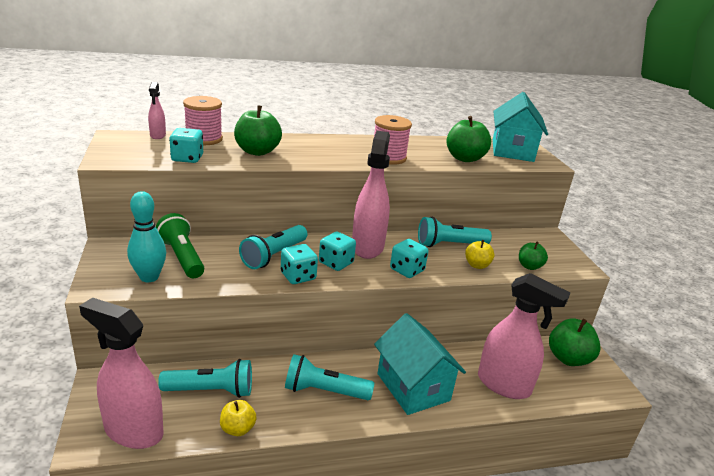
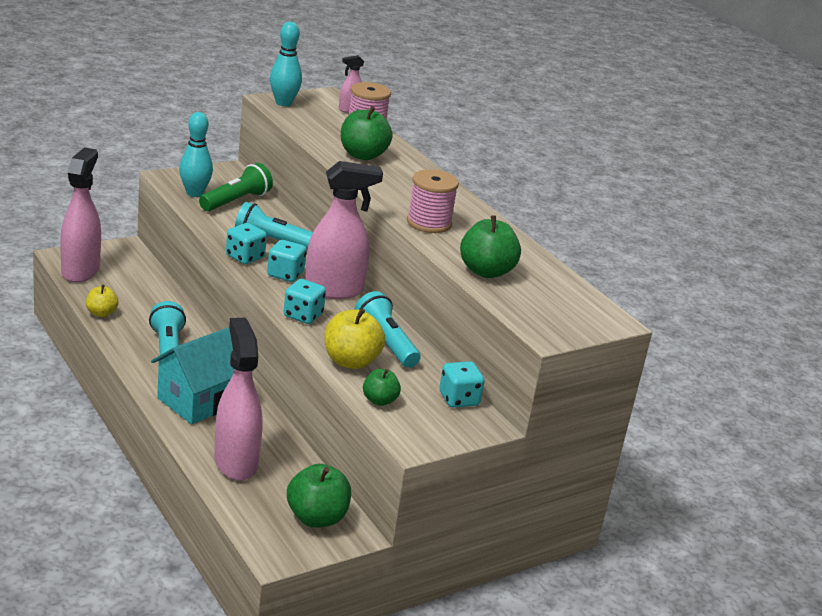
camera: 70 degrees right, 0 degrees up
(119, 156) = (283, 103): none -> turquoise bowling pin
(187, 158) = (309, 128): turquoise dice -> turquoise dice (459, 399)
(211, 390) = (140, 294): turquoise flashlight -> none
(477, 265) = (351, 361): yellow apple -> yellow apple, size x1.68
(504, 385) = (235, 462): pink spray bottle -> pink spray bottle turned 150 degrees clockwise
(512, 150) = (563, 309): turquoise house -> none

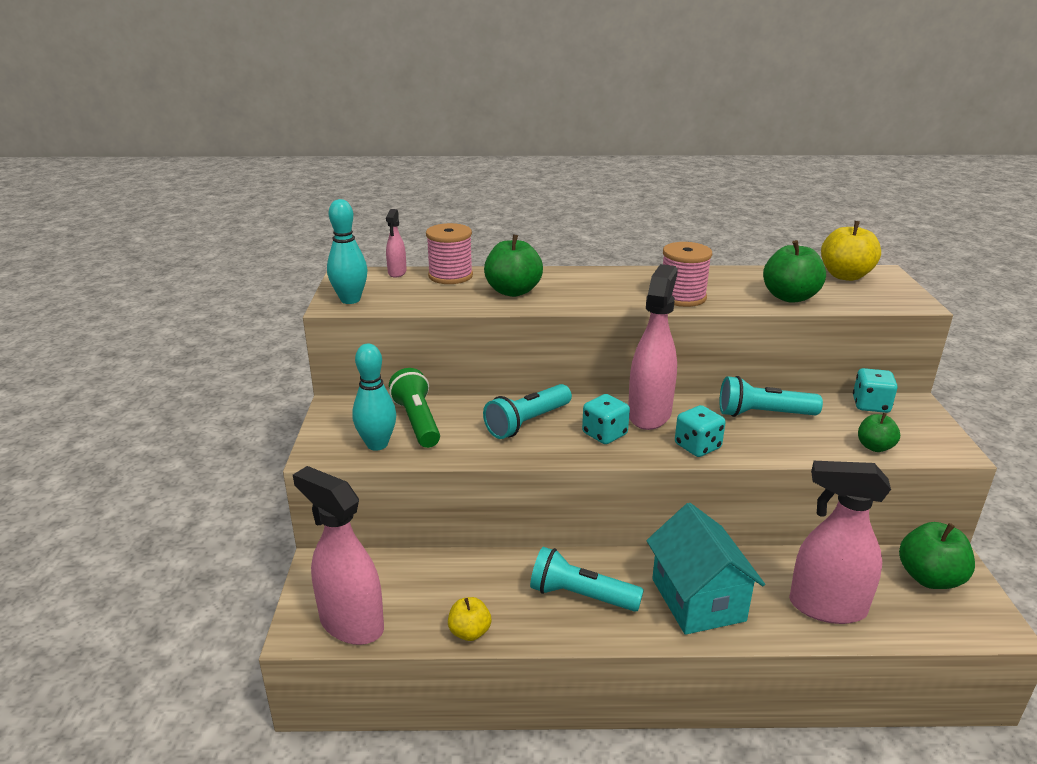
camera: 55 degrees left, 0 degrees up
(245, 257) = (554, 449): turquoise dice -> none
(351, 361) = (797, 443): yellow apple -> yellow apple (845, 276)

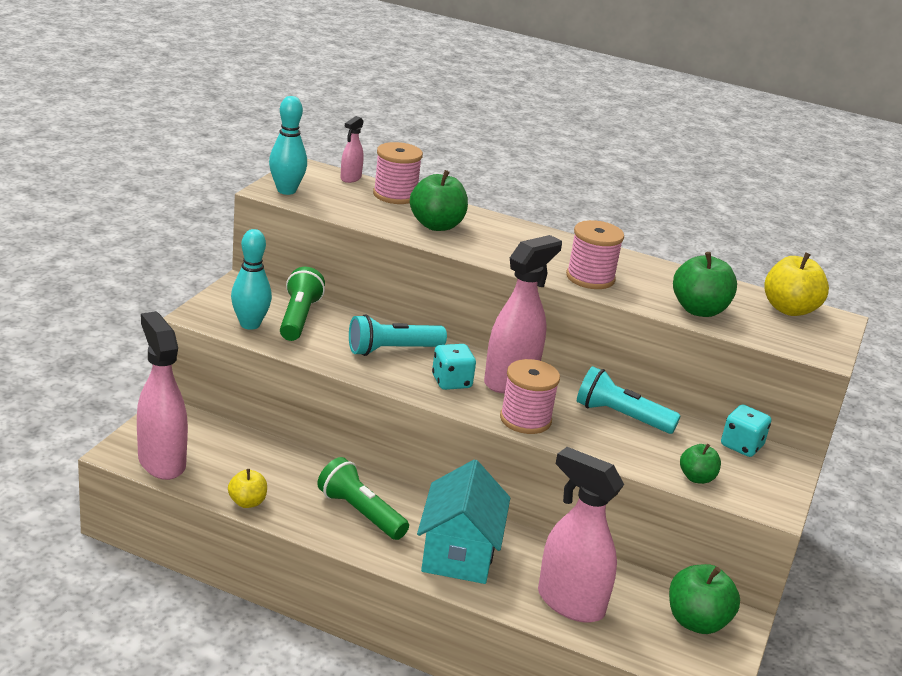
camera: 20 degrees right, 0 degrees up
(580, 596) = (360, 513): turquoise flashlight -> green flashlight
(697, 446) = (525, 419): turquoise dice -> pink spool

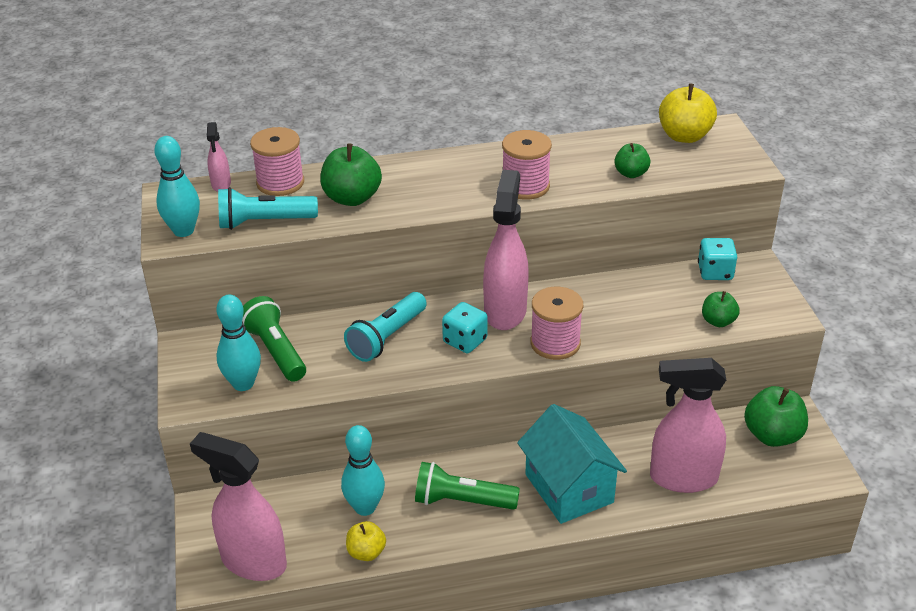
camera: 30 degrees left, 10 degrees up
(281, 475) = (365, 507): none -> turquoise bowling pin
(621, 416) = (614, 297): turquoise flashlight -> turquoise flashlight (264, 222)
(699, 310) = (631, 173): green apple -> green apple, size x0.60

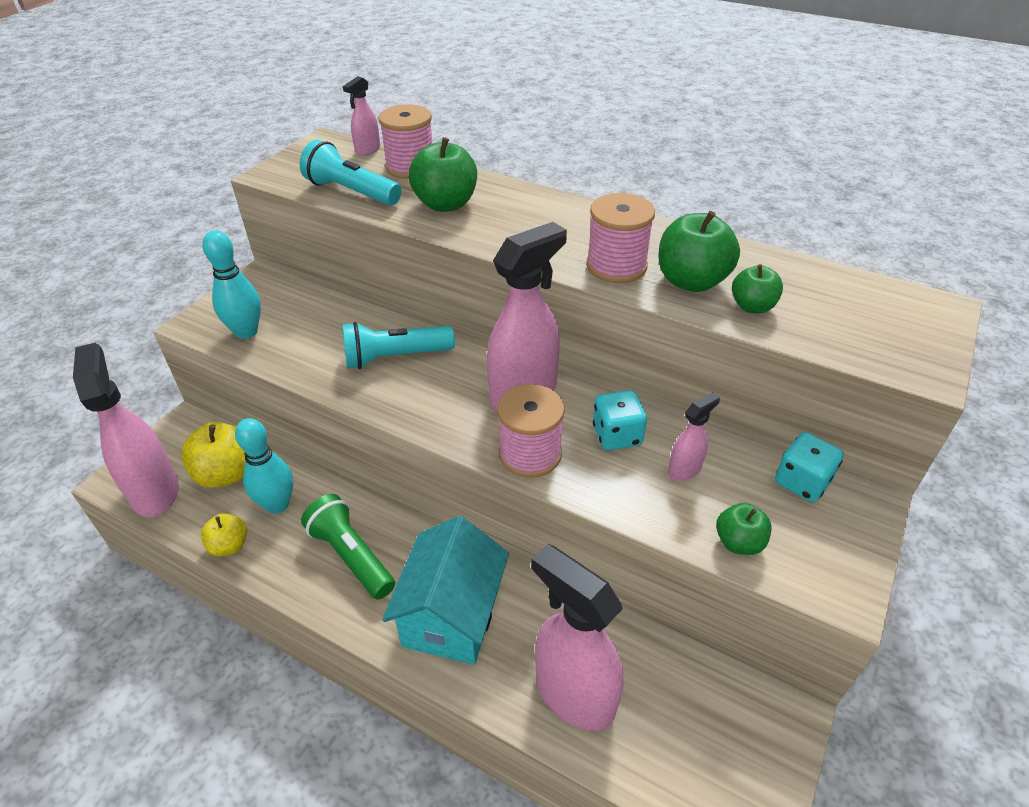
camera: 40 degrees right, 5 degrees up
(183, 231) = (289, 172): turquoise bowling pin -> none
(275, 351) = (303, 319): green flashlight -> none
(465, 341) = (452, 400): turquoise dice -> turquoise dice (617, 435)
(650, 300) = (685, 469): none -> pink spray bottle
(684, 136) = (874, 296): yellow apple -> yellow apple (226, 474)
(772, 435) = (733, 723): green apple -> green apple (691, 281)

